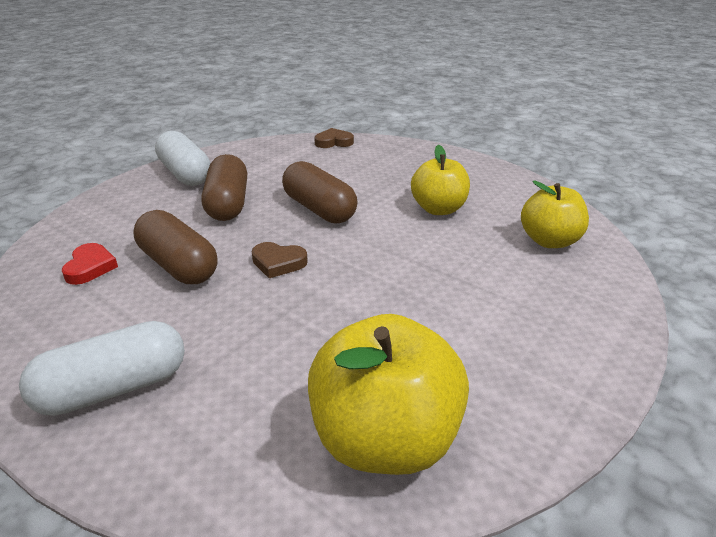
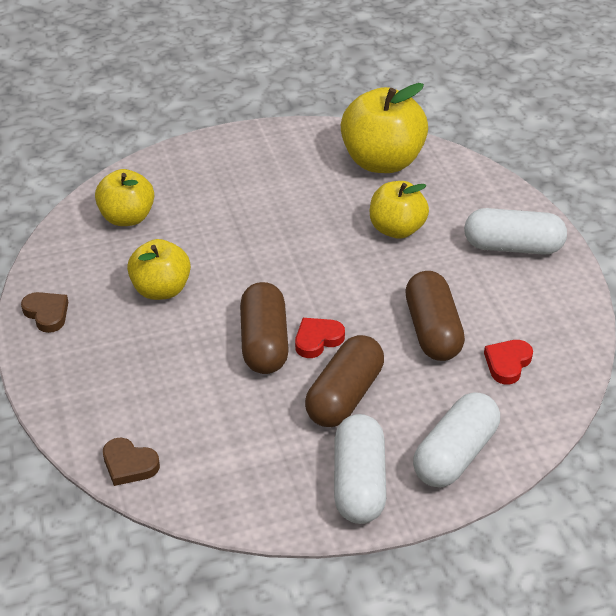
camera: 145 degrees left, 10 degrees up
(121, 203) = (455, 454): none -> white capsule
(278, 263) = (351, 295): brown heart -> brown heart (47, 313)
(279, 224) = (317, 339): none -> red heart
(282, 344) = (396, 229): none -> yellow apple

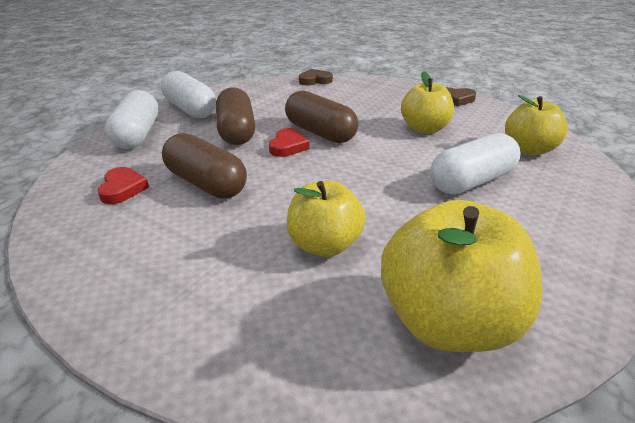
camera: 140 degrees right, 10 degrees down
(513, 247) = (174, 293): white capsule -> white capsule (471, 181)

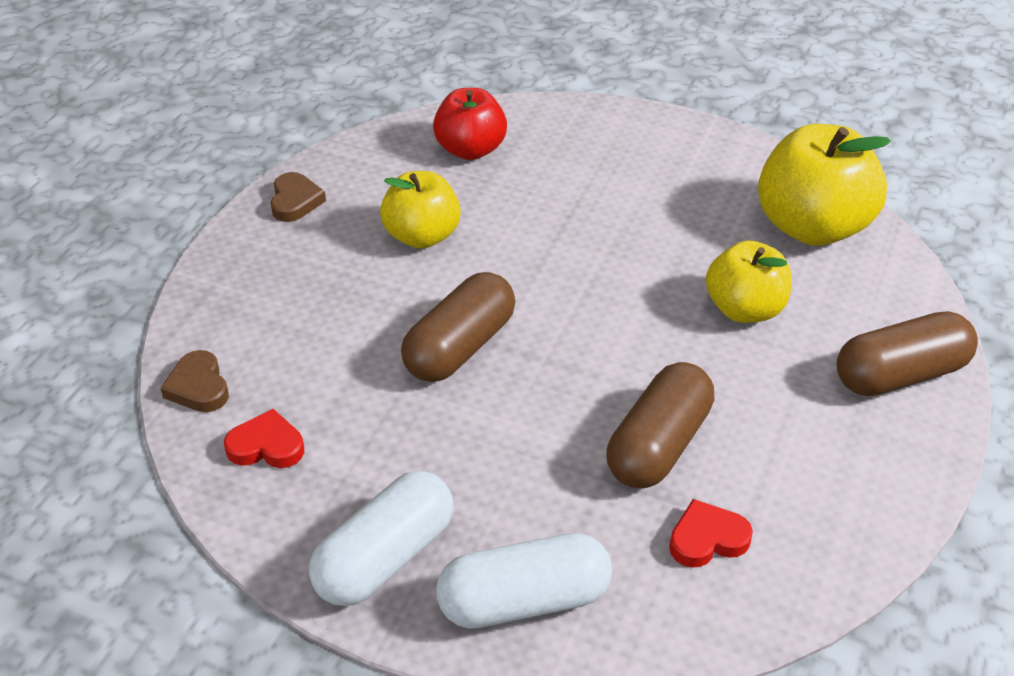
camera: 100 degrees left, 10 degrees up
(236, 132) = (478, 454): brown capsule -> brown capsule (900, 374)
(288, 146) = (518, 377): red heart -> red heart (266, 446)
(471, 181) = (570, 201): white capsule -> none
(529, 149) = (470, 150): yellow apple -> red apple

